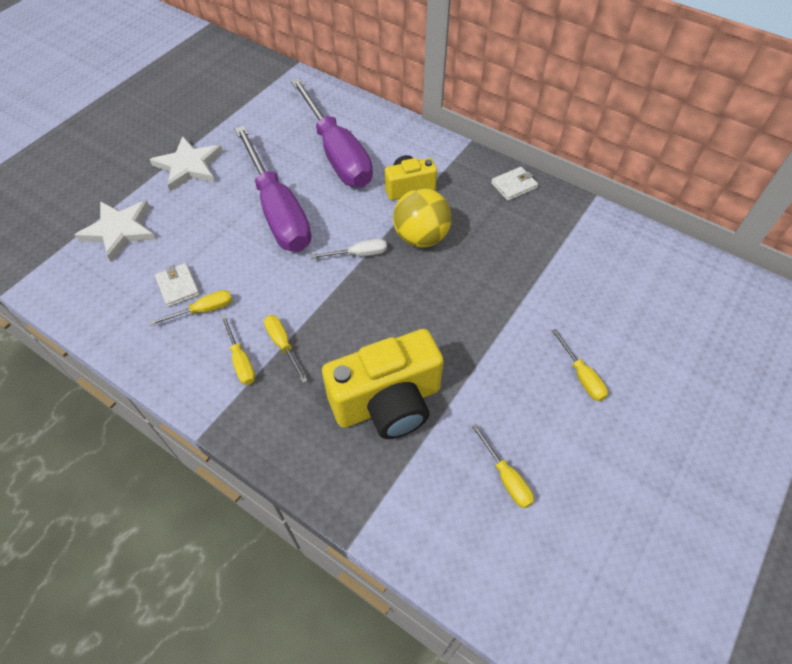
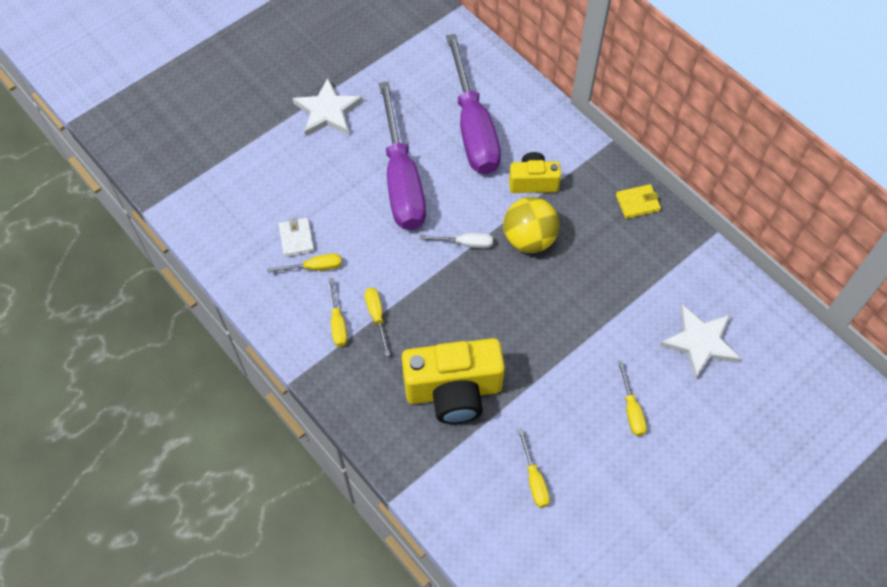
camera: 15 degrees right, 5 degrees up
(119, 230) = (253, 169): white star -> white star (700, 342)
(514, 186) = (637, 203): white wallet -> yellow wallet

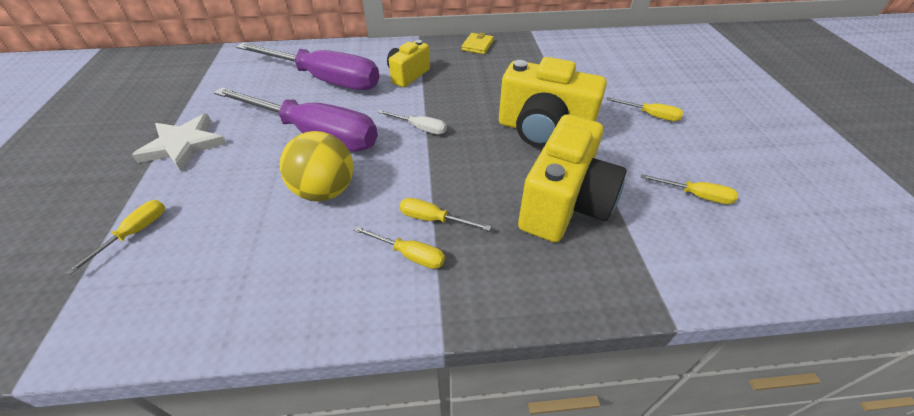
camera: 55 degrees left, 15 degrees down
(296, 239) = (274, 237): white wallet -> none
(315, 267) = (325, 240): yellow screwdriver -> yellow screwdriver (135, 233)
(465, 243) = (420, 128): white screwdriver -> white screwdriver turned 75 degrees clockwise
(529, 239) = (453, 97): yellow ball -> yellow ball (325, 191)
(535, 334) = (543, 131): none -> yellow camera
(700, 342) = (611, 67): white star -> none

